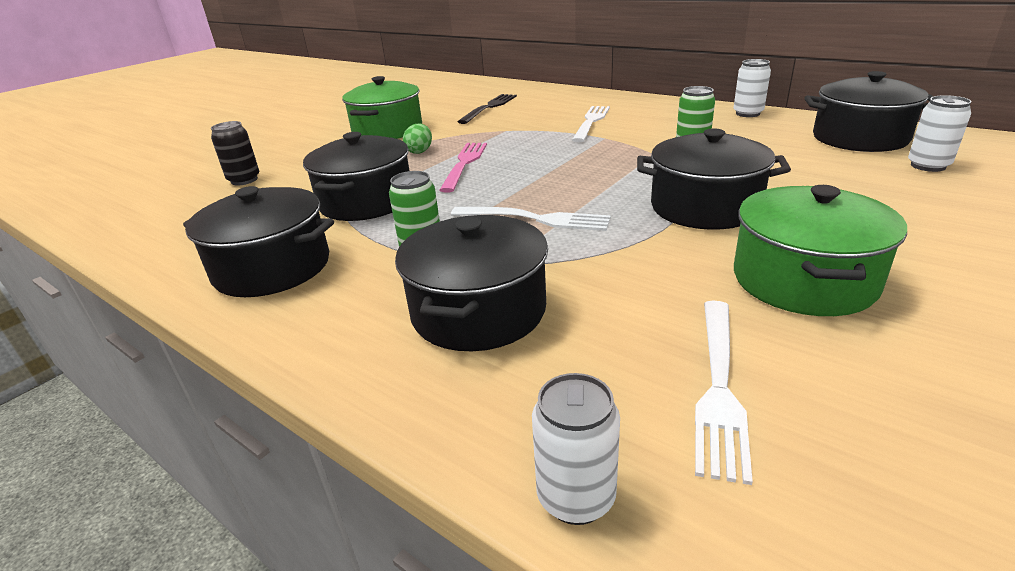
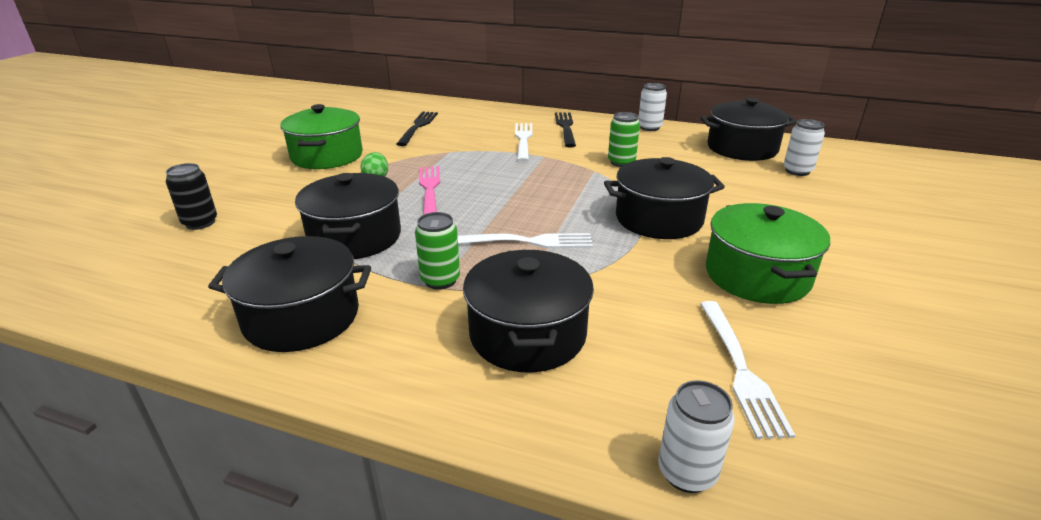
camera: 20 degrees left, 0 degrees up
(646, 111) = (565, 127): none -> black fork

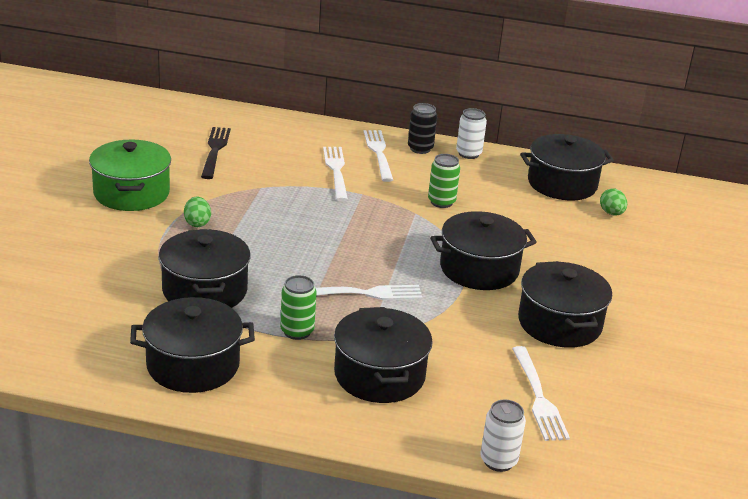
camera: 10 degrees left, 0 degrees up
(200, 223) = (46, 276): black can -> black can (420, 149)
(429, 190) = (256, 237): pink fork -> none
(565, 127) = (378, 153): black fork -> white fork
(757, 275) = (559, 323): green pot -> black pot
(797, 171) = (611, 213): white can -> green egg

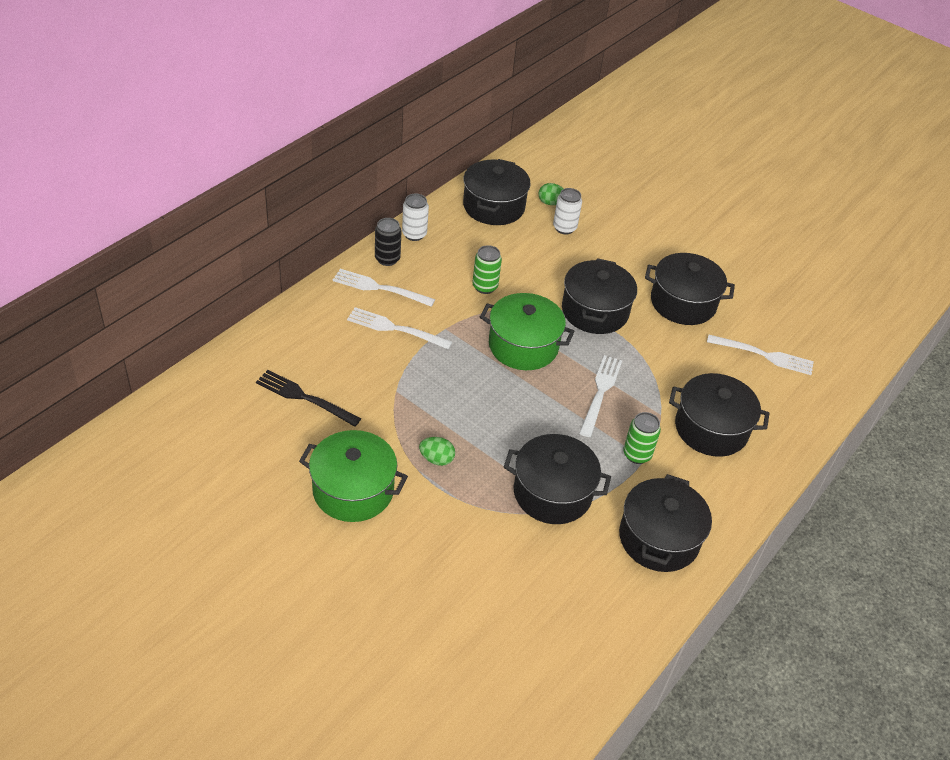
camera: 65 degrees left, 15 degrees up
(383, 238) = (523, 346): none -> green pot
(498, 461) = (825, 408): white can -> white can (564, 228)

